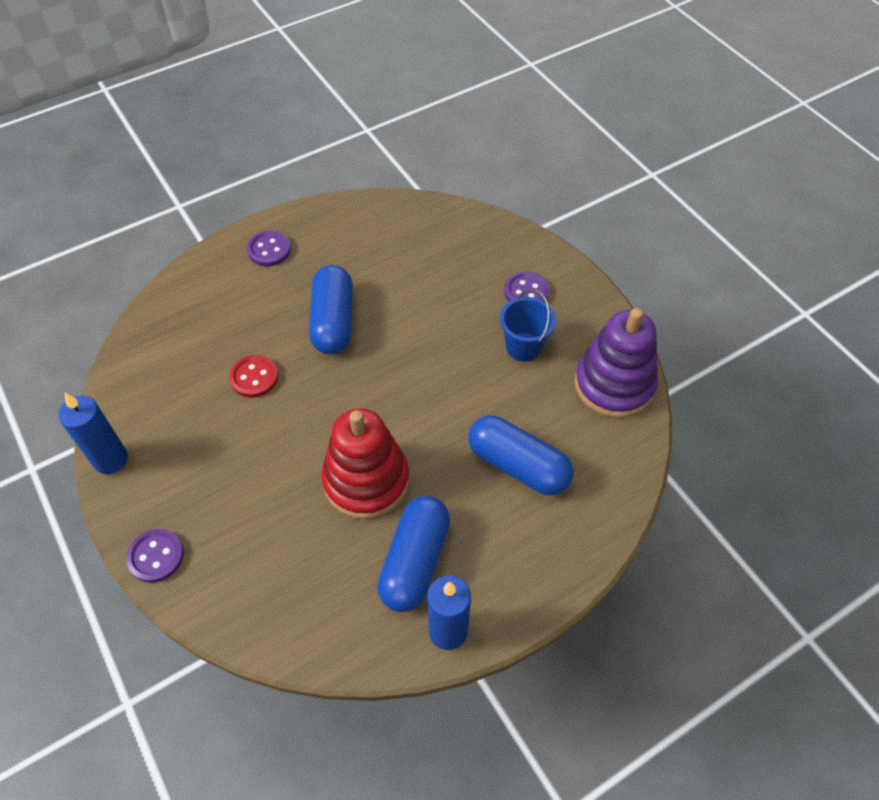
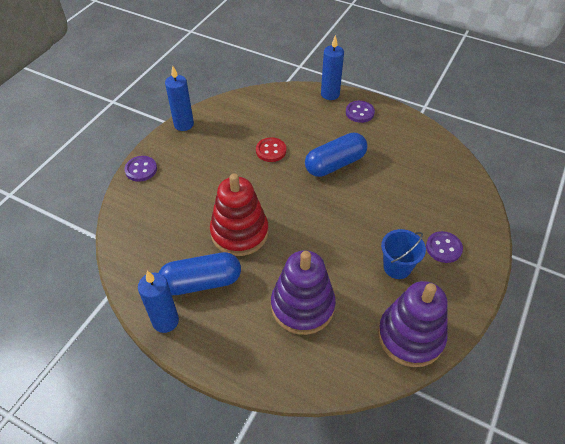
camera: 60 degrees right, 5 degrees down
(209, 261) = (330, 94): none -> blue candle
(518, 465) = (302, 306): blue capsule -> purple stacking toy

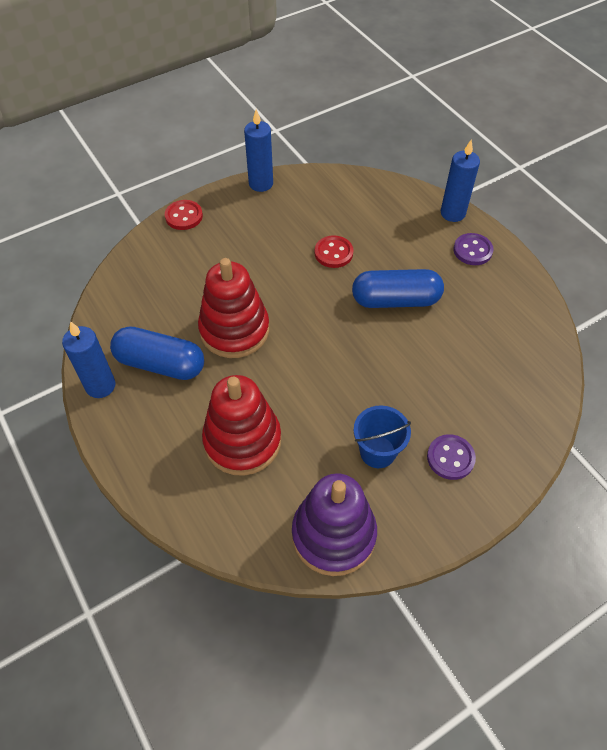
camera: 30 degrees right, 5 degrees up
(141, 169) = (184, 216): purple button -> red button
(302, 306) = (242, 441): purple stacking toy -> red stacking toy

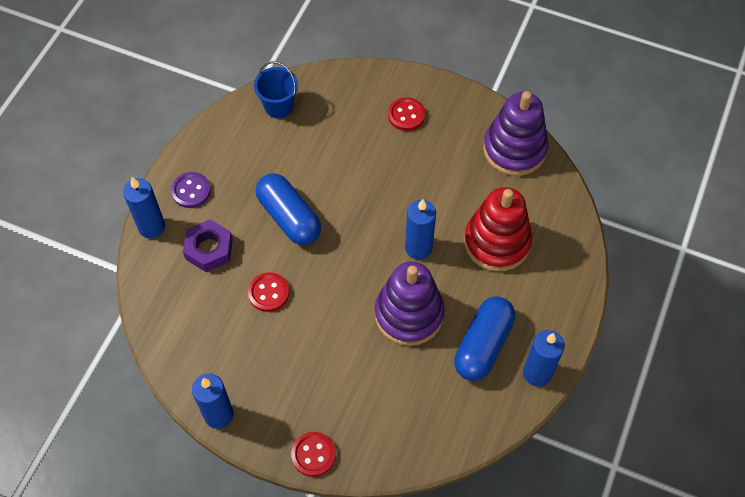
camera: 125 degrees left, 5 degrees up
(160, 364) = (483, 345): blue capsule -> blue capsule turned 45 degrees clockwise
(234, 330) = (409, 314): red stacking toy -> purple stacking toy
(289, 374) = (418, 248): none -> blue candle
(377, 452) = (436, 157): blue bucket -> blue bucket (278, 106)
(404, 237) = (209, 249): none -> purple nut
(450, 458) = (406, 115): purple button -> red button

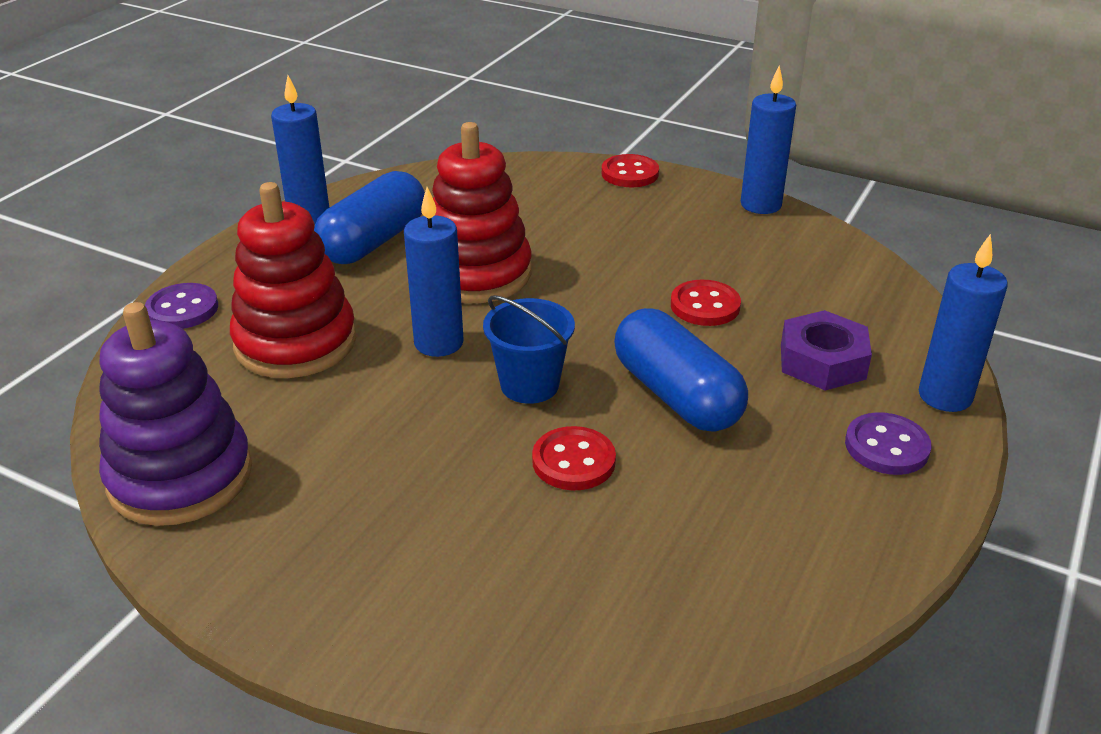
camera: 175 degrees left, 25 degrees down
(278, 106) = (717, 602): blue bucket -> blue bucket (529, 385)
(406, 115) = (398, 561): red button -> red button (573, 461)
(409, 314) = (476, 273): purple stacking toy -> red stacking toy
(573, 265) = (182, 309): none -> purple button

